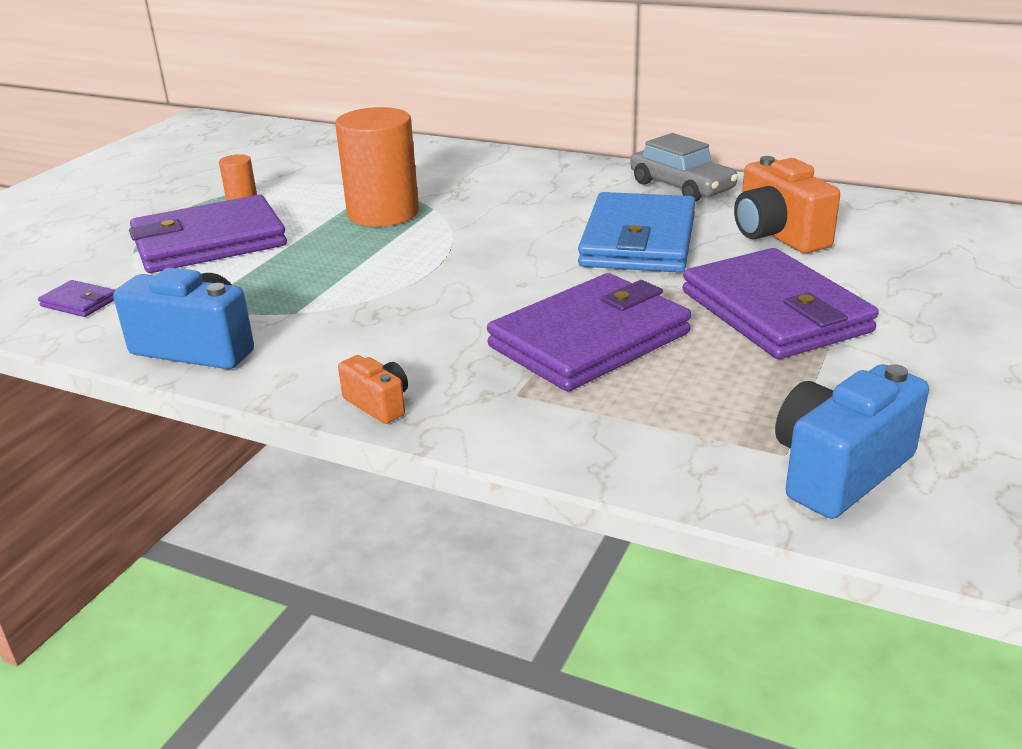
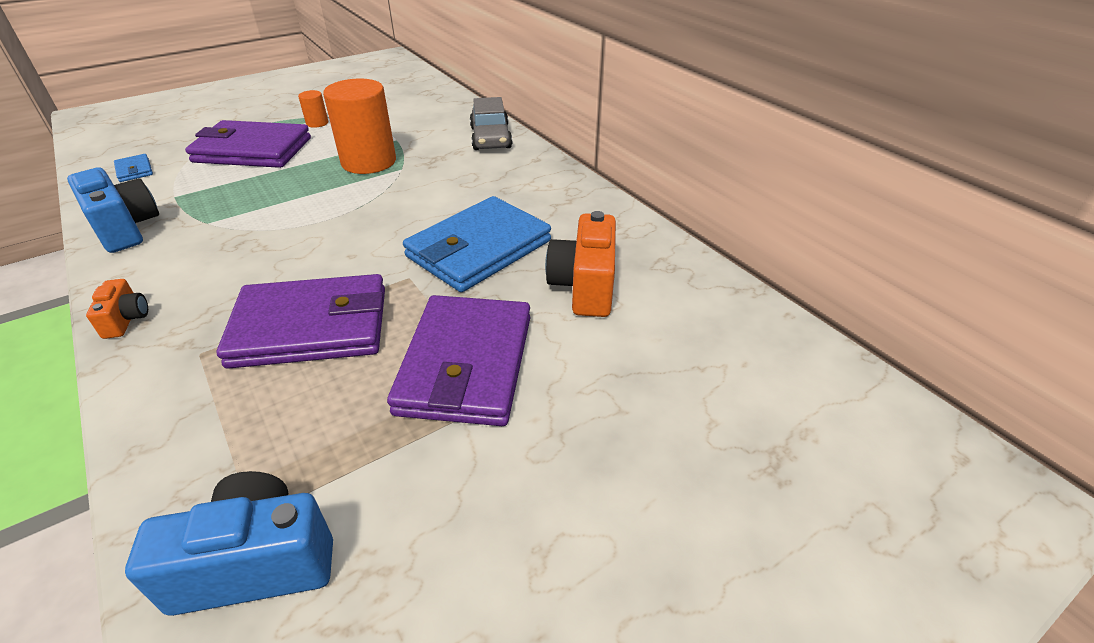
camera: 30 degrees right, 10 degrees up
(79, 302) = (134, 170): purple wallet -> blue wallet
(681, 187) = (585, 209): grey car -> grey car (490, 138)

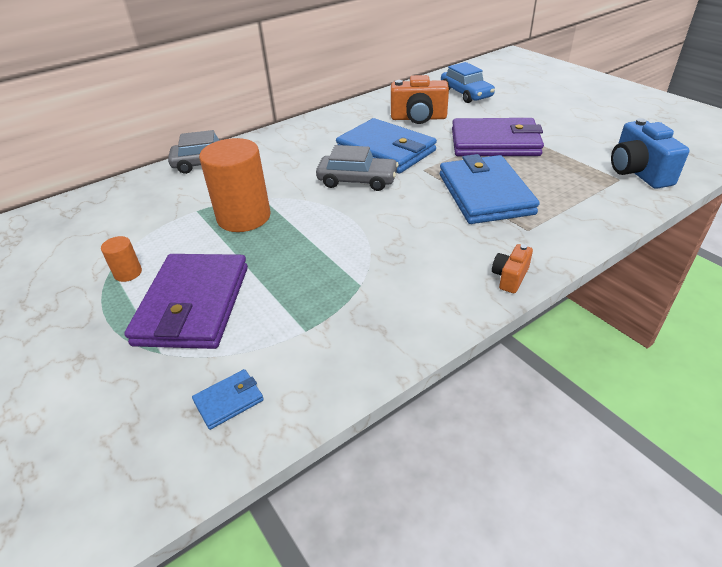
camera: 90 degrees left, 0 degrees up
(125, 228) = (376, 341): blue camera -> none
(126, 320) = (510, 277): orange camera -> orange camera turned 45 degrees counterclockwise
(311, 327) = (485, 194): purple wallet -> blue wallet
(406, 225) = (357, 180): none -> grey car
(698, 358) = (466, 93): none -> blue car

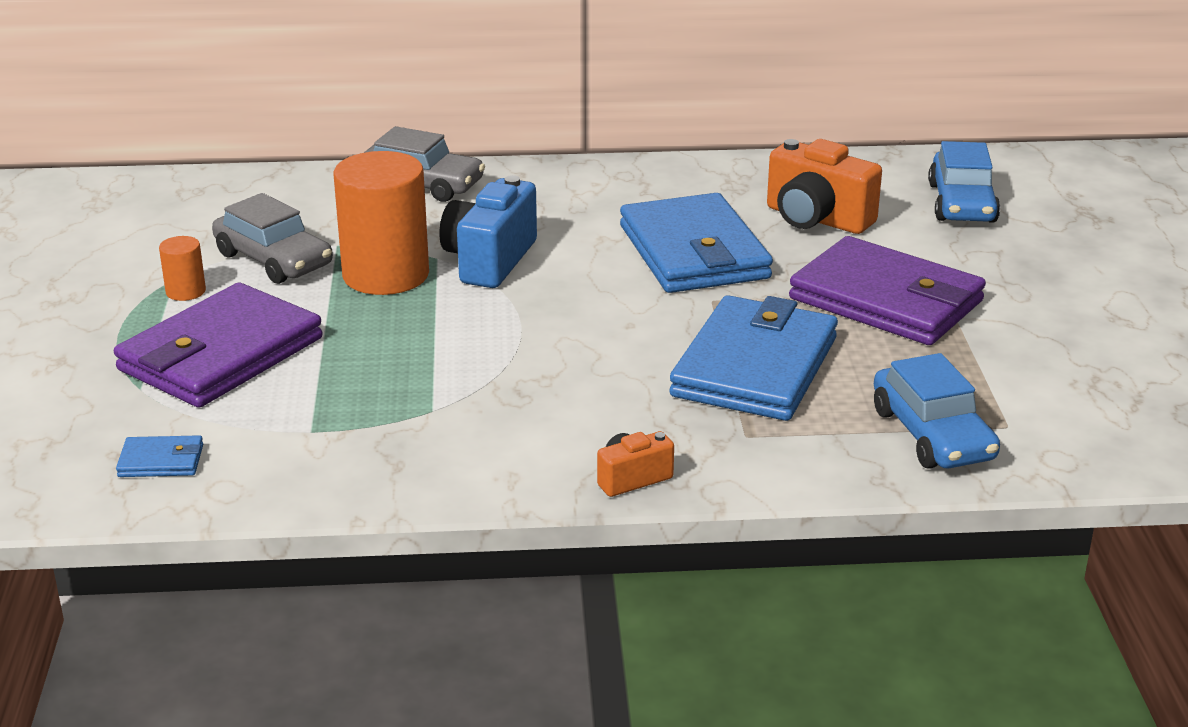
camera: 30 degrees right, 10 degrees down
(357, 180) = (593, 281): grey car -> grey car (273, 260)
(599, 195) = (932, 434): none -> blue car
(638, 172) = (1057, 428): blue camera -> blue camera (489, 260)

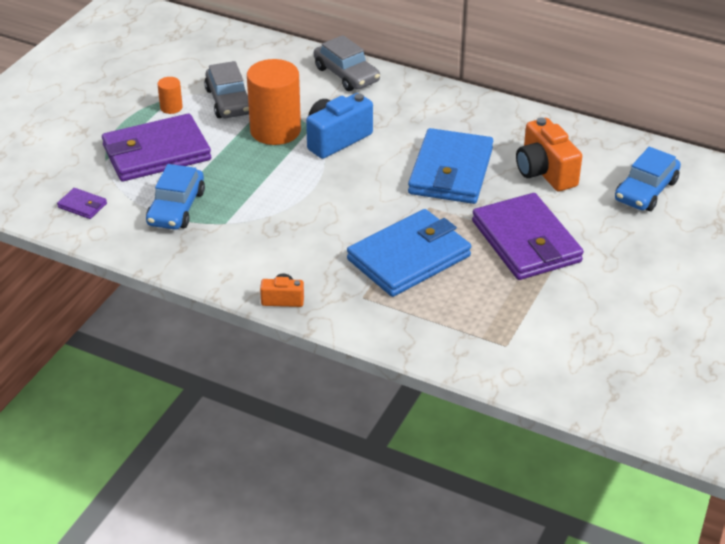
camera: 30 degrees right, 10 degrees up
(161, 461) = (82, 205): blue wallet -> purple wallet
(932, 434) = (459, 334): blue car -> blue car (176, 208)

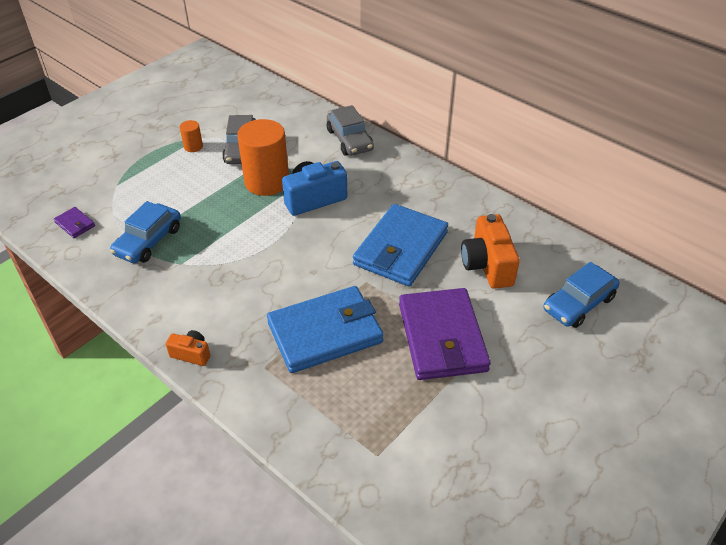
camera: 15 degrees right, 5 degrees up
(156, 153) = (160, 186): purple wallet -> none

